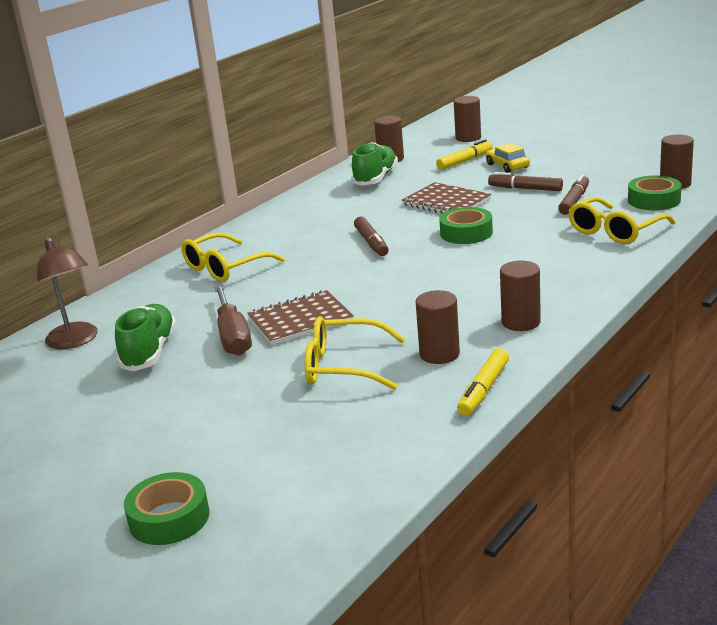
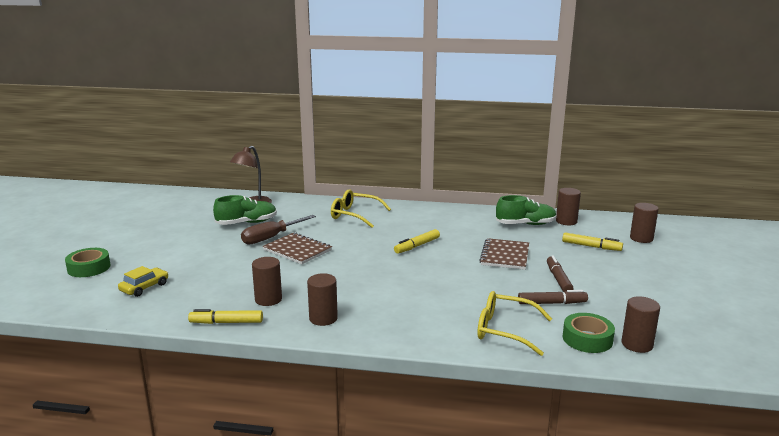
camera: 60 degrees right, 5 degrees down
(344, 366) = (245, 274): yellow glasses -> none
(371, 243) = (417, 246): brown marker -> yellow marker
(466, 233) = (456, 273): green tape -> none
(507, 166) = (598, 264): yellow car -> yellow car (144, 287)

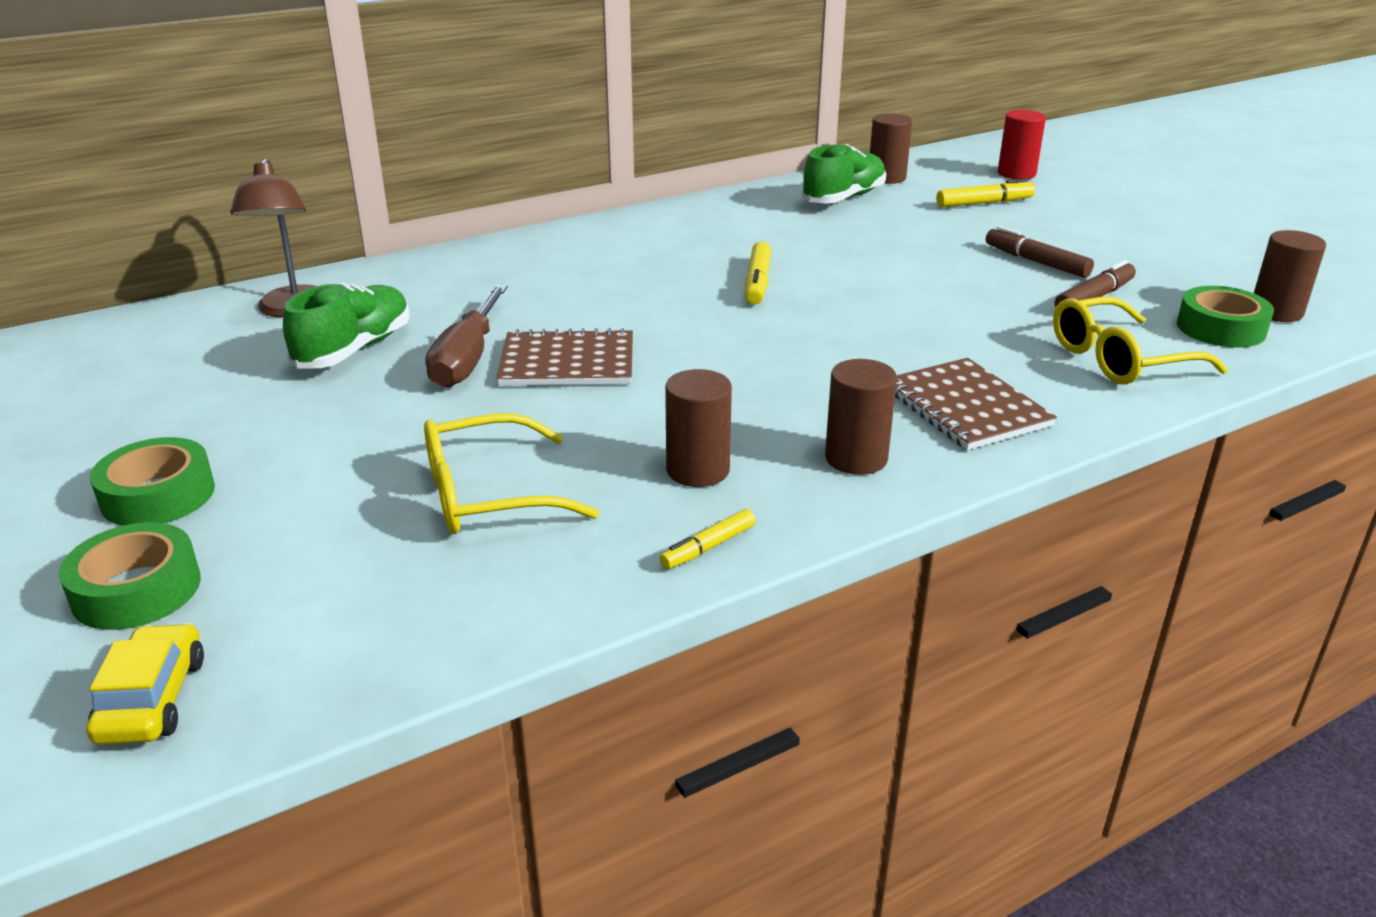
camera: 40 degrees left, 10 degrees up
(132, 246) = (158, 495): none -> green tape
(144, 287) = (385, 565): yellow car -> yellow car (152, 699)
(226, 322) = (708, 547): yellow marker -> yellow marker, size x0.65
(355, 215) = (548, 266): yellow glasses -> yellow glasses (488, 495)
(505, 255) = (908, 253): brown notebook -> brown notebook (966, 407)
(641, 238) = (1016, 173): brown cylinder -> red cylinder

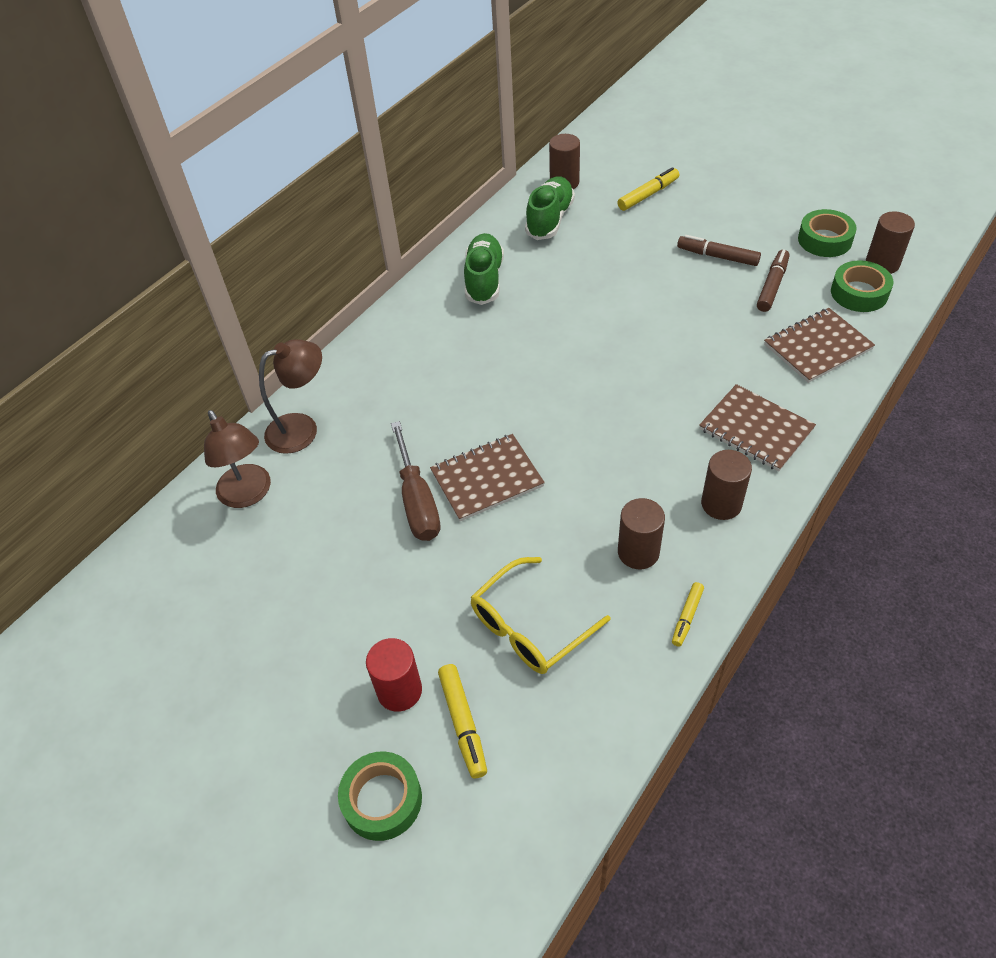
camera: 20 degrees left, 20 degrees up
(152, 699) = (468, 874): yellow car -> none
(158, 495) = (321, 716): green tape -> green tape (824, 240)
(354, 349) = (331, 521): green shoe -> green shoe (484, 279)
(404, 279) = (302, 429): none -> brown lamp
(757, 282) = (553, 344): yellow marker -> yellow marker (463, 723)
(1016, 173) = (649, 149): red cylinder -> red cylinder (399, 691)
(1119, 359) = (817, 347): yellow glasses -> brown notebook

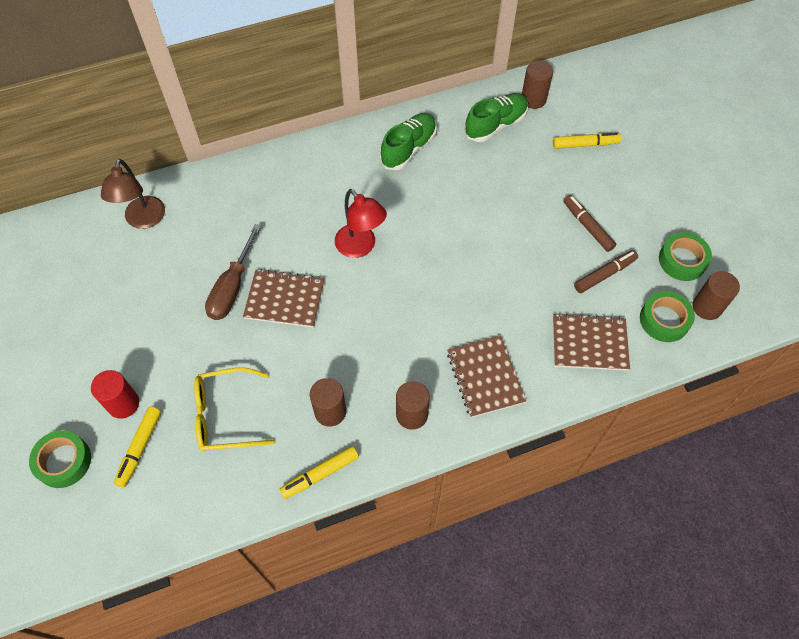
camera: 30 degrees right, 10 degrees up
(302, 429) = (207, 193): brown lamp -> none
(520, 388) = (360, 247): none -> red lamp
(687, 617) = (320, 474): yellow marker -> yellow marker, size x1.54

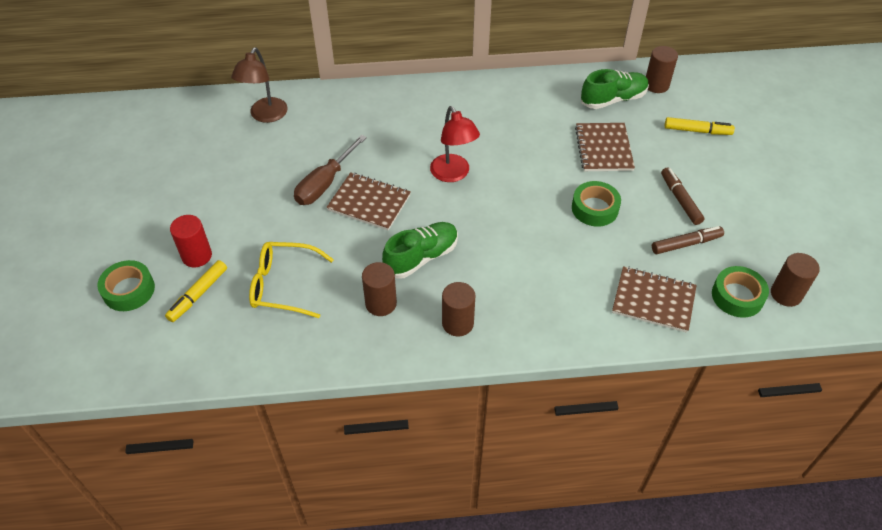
camera: 15 degrees right, 10 degrees down
(320, 474) = (354, 354): yellow marker -> none
(409, 148) = (524, 104): green shoe -> green shoe (421, 257)
(485, 377) = (539, 307): brown notebook -> brown notebook (604, 148)
(682, 260) = (770, 248): green tape -> green tape (595, 208)

